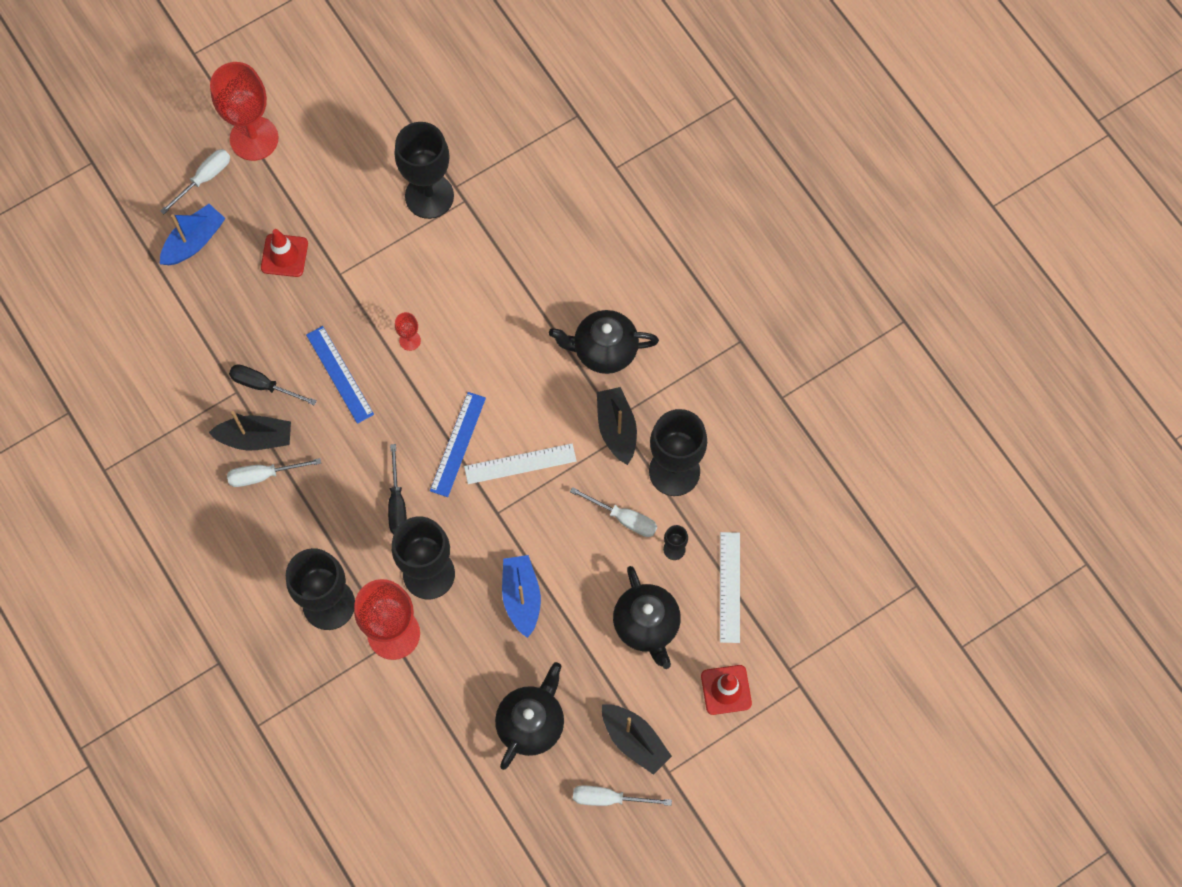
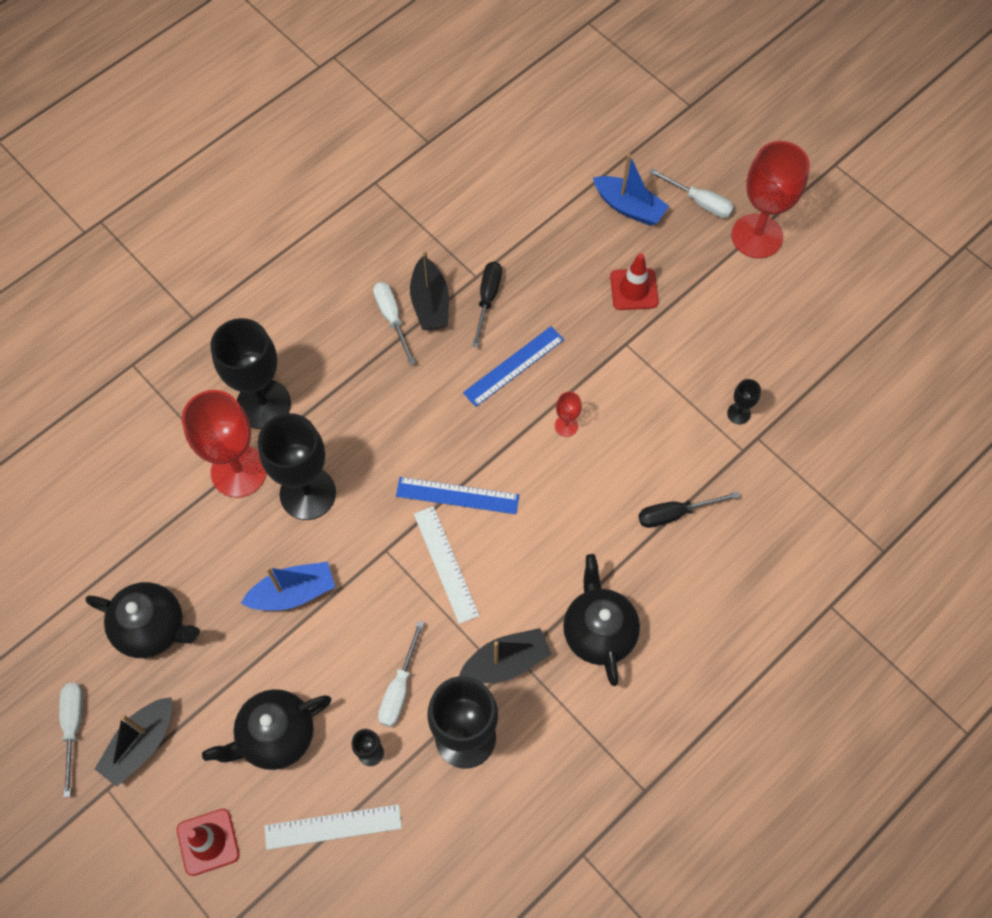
camera: 80 degrees right, 5 degrees down
(397, 503) = (381, 448): black screwdriver -> black screwdriver (675, 514)
(429, 196) = (738, 413): black goblet -> black goblet, size x0.43

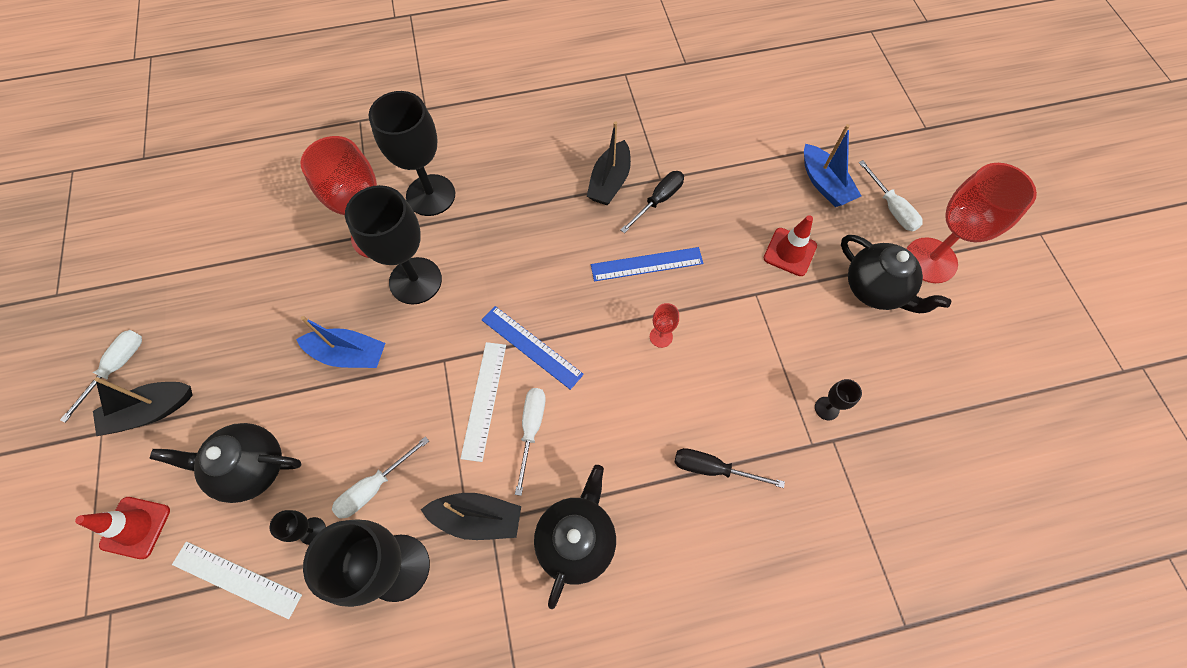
camera: 30 degrees right, 0 degrees up
(153, 628) = (228, 323): black teapot -> black teapot (875, 289)
(392, 318) = (572, 179): white screwdriver -> white screwdriver (531, 429)

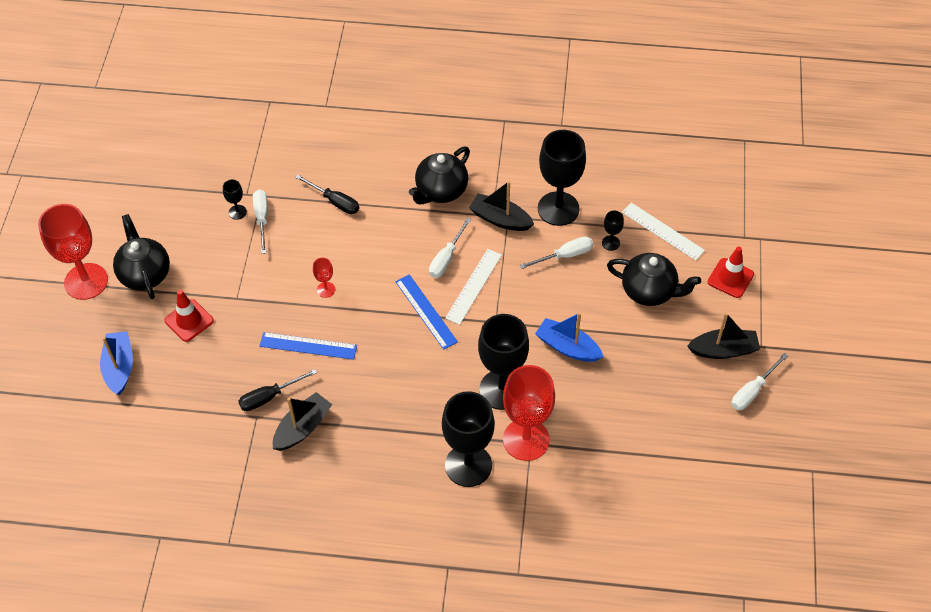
camera: 160 degrees left, 10 degrees down
(891, 208) = (81, 330): white screwdriver -> white screwdriver (262, 219)

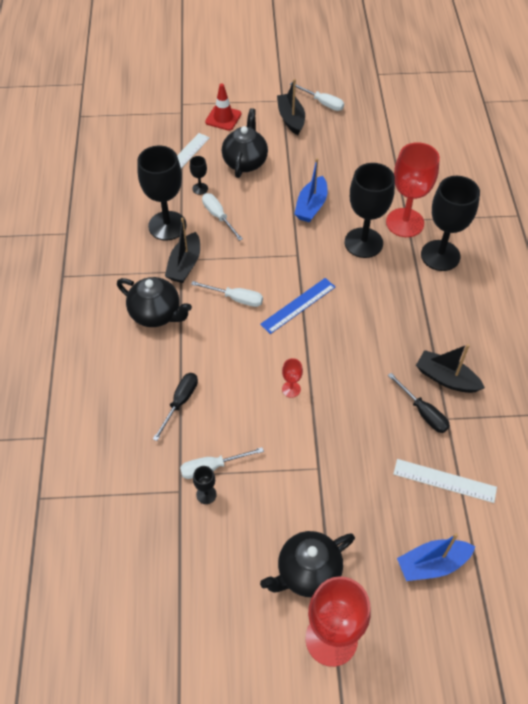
camera: 100 degrees left, 0 degrees up
(189, 320) = (357, 508): red traffic cone -> none
(308, 346) = (358, 391): blue ruler -> none
(473, 286) = (263, 275): white ruler -> white ruler (444, 481)

